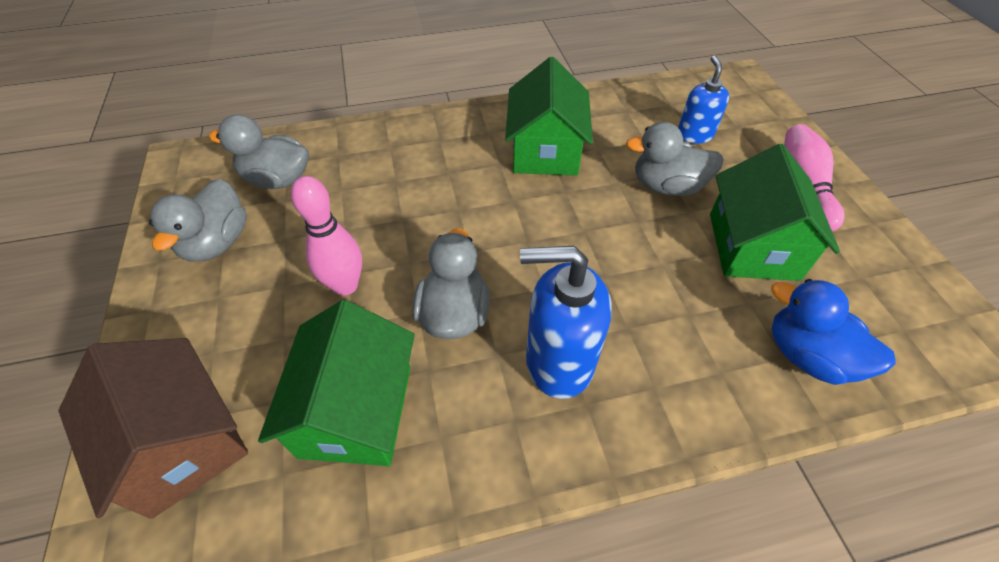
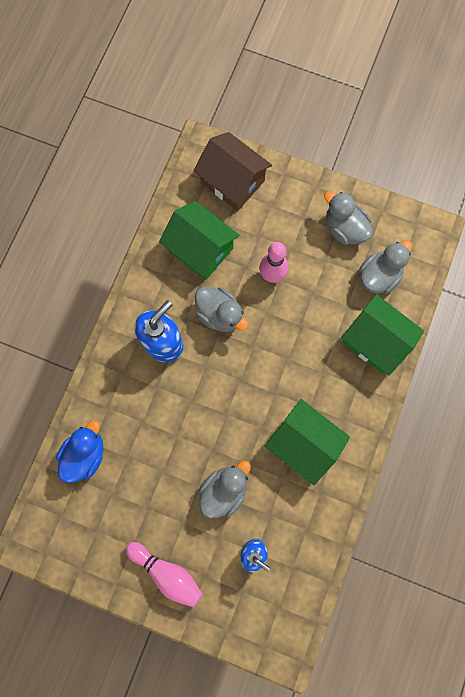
camera: 125 degrees right, 25 degrees up
(182, 443) = (232, 181): brown house -> brown house turned 45 degrees clockwise
(753, 246) = (153, 495): green house -> green house (375, 341)
(807, 356) = (85, 454): blue duck -> blue duck turned 45 degrees counterclockwise

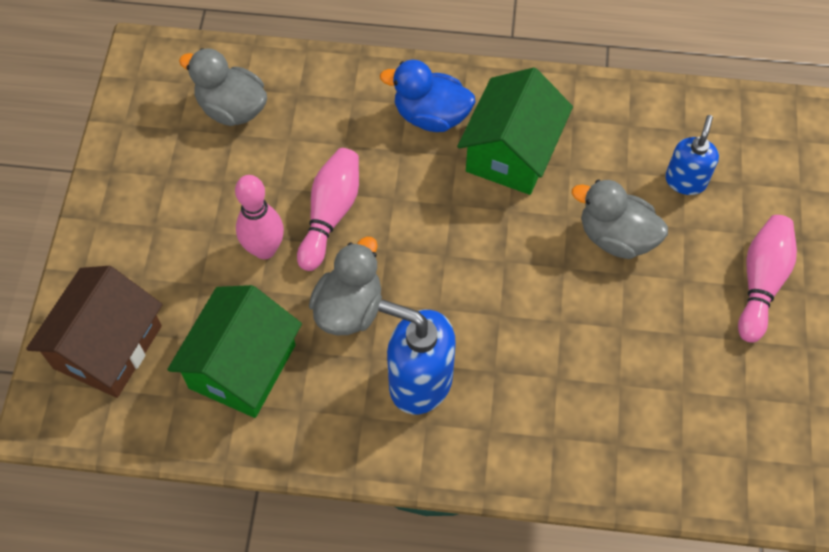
camera: 105 degrees left, 15 degrees down
(85, 454) = (639, 450): blue duck -> blue duck (431, 116)
(286, 318) = (330, 214): none -> pink bowling pin
(344, 228) = (163, 167): grey duck -> none
(375, 341) = (334, 95): green house -> none

